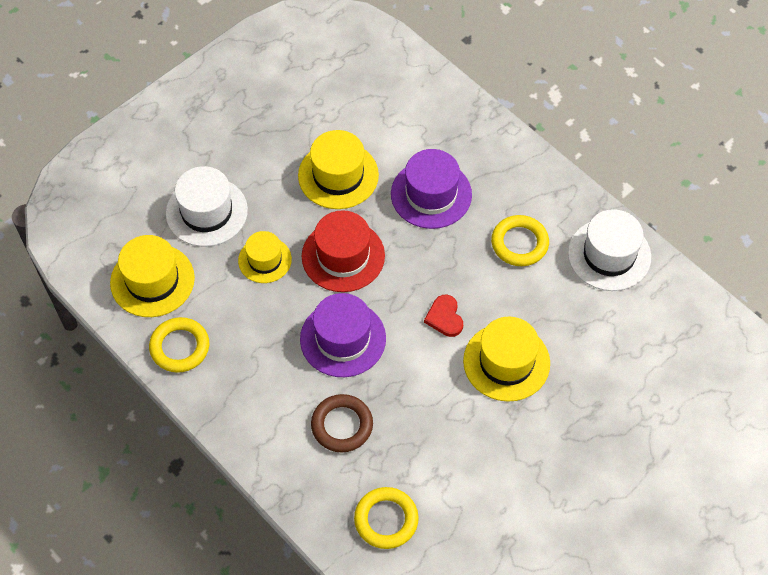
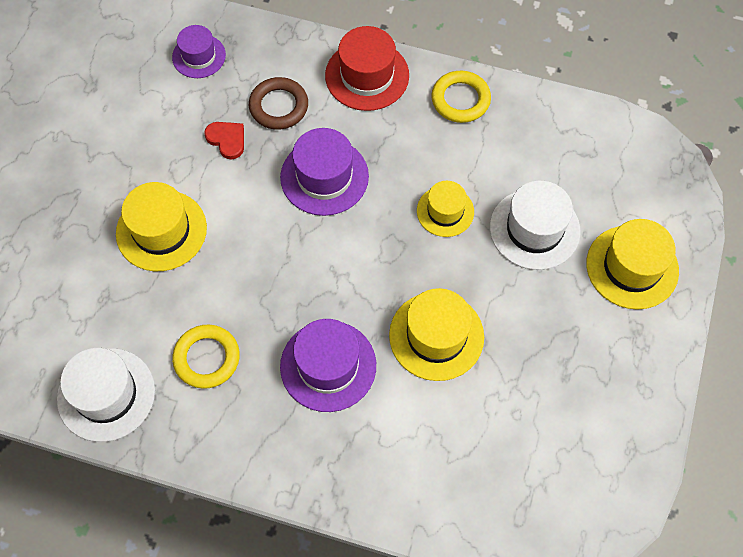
camera: 150 degrees right, 5 degrees up
(152, 280) = (530, 141): yellow hat -> yellow hat (632, 267)
(343, 256) = (375, 253): red hat -> red hat (367, 75)
(386, 520) = (199, 56): yellow ring -> purple hat
(445, 317) = (242, 243): red heart -> red heart (227, 140)

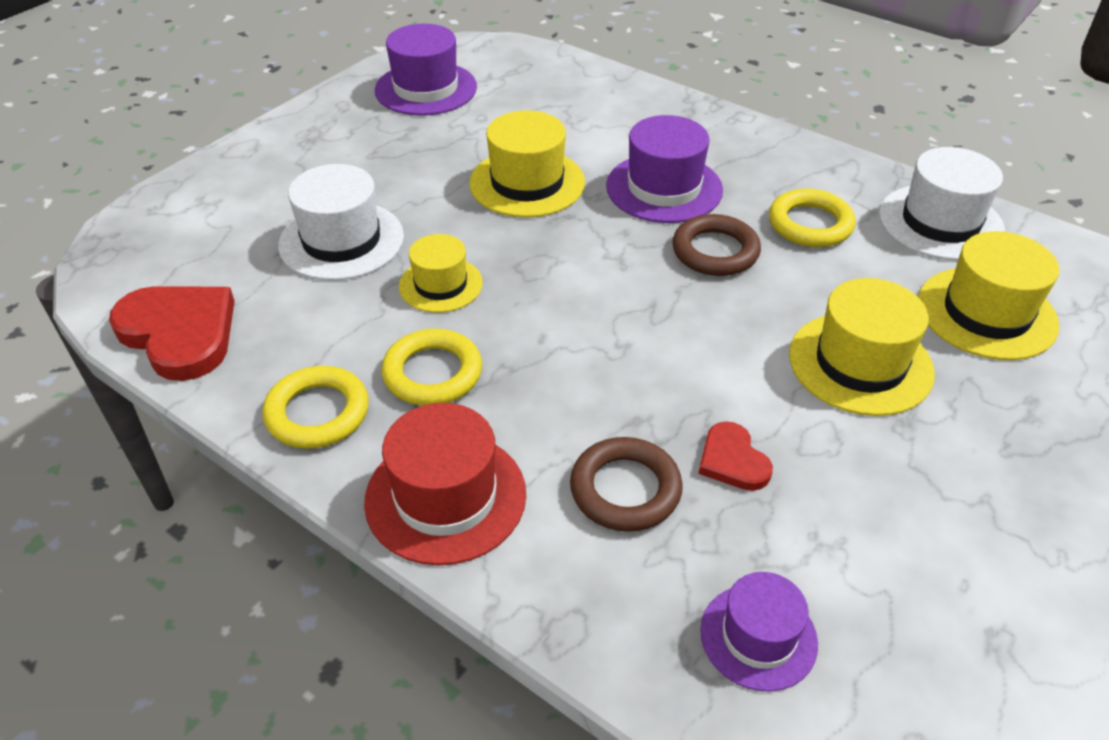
camera: 160 degrees left, 20 degrees down
(272, 304) = (715, 251): none -> brown ring
(324, 177) = (589, 366): purple hat -> purple hat (426, 89)
(413, 143) = (432, 373): none -> yellow ring
(576, 124) = (179, 333): none -> red heart
(632, 267) = (262, 184): yellow hat -> yellow hat (986, 313)

